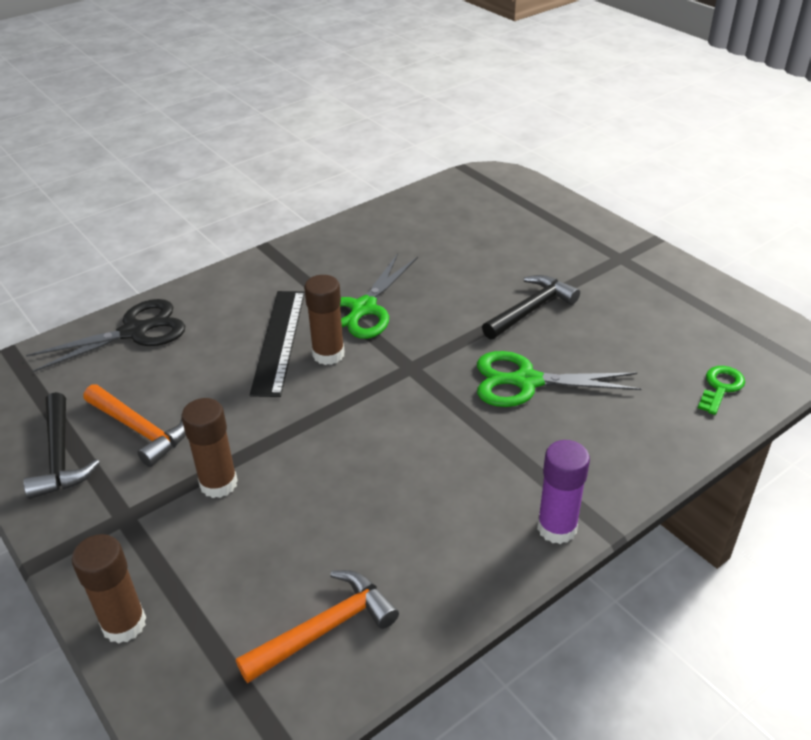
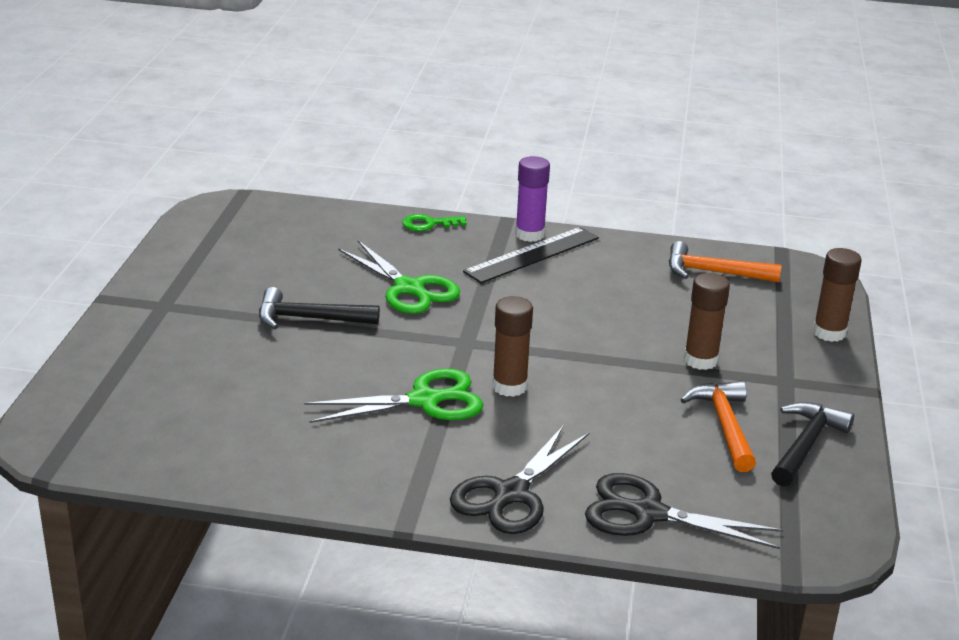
camera: 135 degrees left, 10 degrees down
(230, 291) = (510, 494): none -> black scissors
(279, 341) = (532, 421): black ruler -> black ruler (532, 255)
(720, 387) = (309, 220): green key -> green key (428, 224)

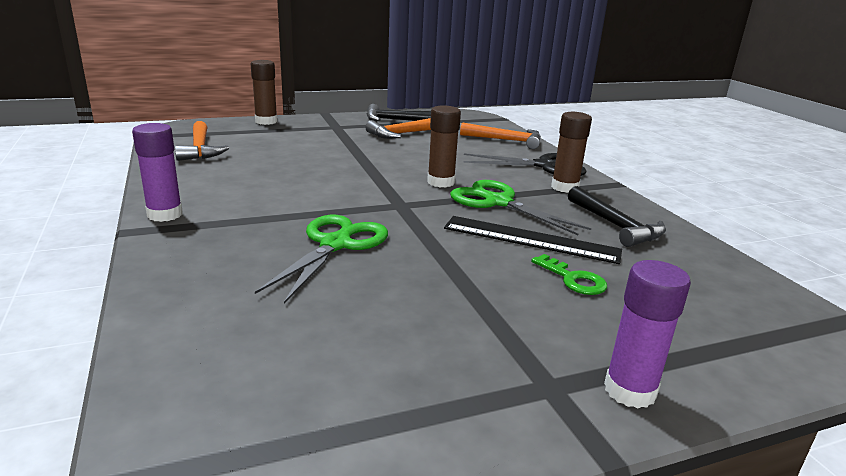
camera: 120 degrees left, 5 degrees down
(126, 327) = (630, 390): none -> purple glue stick
(309, 319) = (451, 276): black hammer -> black hammer (615, 225)
(428, 224) = (165, 269): green key -> green key (573, 279)
(532, 255) = (213, 207): black ruler -> black ruler (531, 239)
(648, 513) = (506, 140): black scissors -> orange hammer
(700, 360) = (337, 143): brown glue stick -> brown glue stick (564, 187)

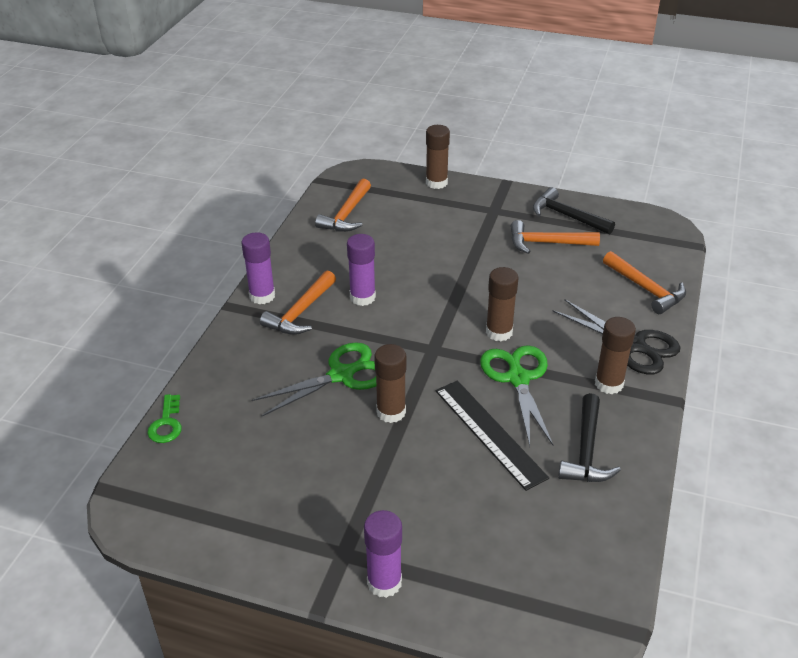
camera: 40 degrees right, 15 degrees up
(228, 214) = (301, 312): none -> orange hammer
(285, 191) = (362, 297): none -> purple glue stick
(424, 254) = (391, 412): none -> brown glue stick
(573, 279) = (468, 486): green key -> green key (166, 424)

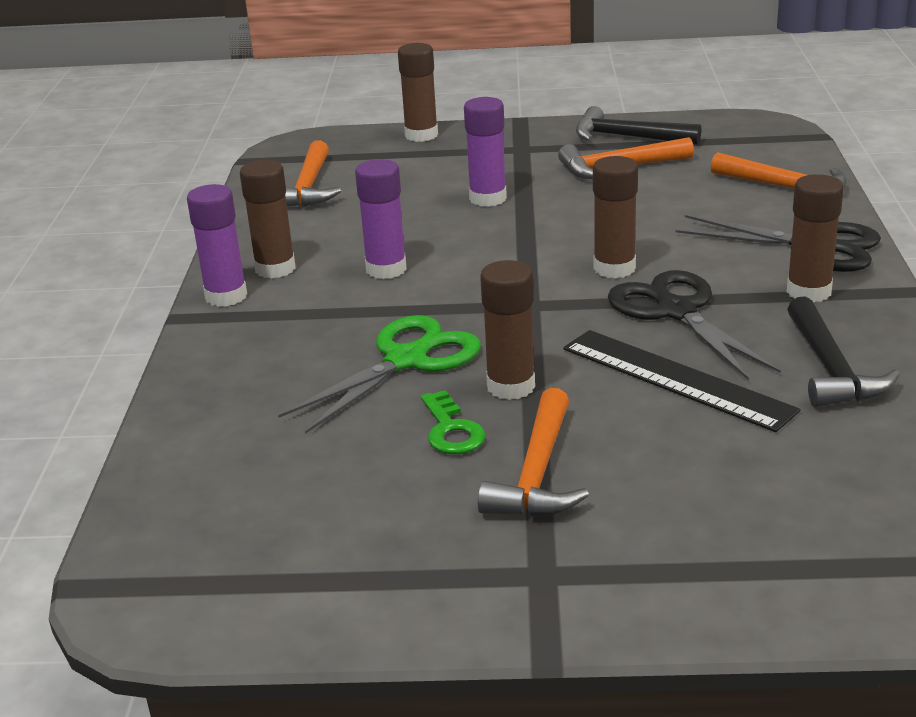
camera: 15 degrees left, 10 degrees down
(166, 424) = (145, 477): green key -> green key (451, 430)
(299, 280) = (275, 269): none -> brown glue stick
(301, 312) = (299, 303): orange hammer -> orange hammer (537, 473)
(384, 582) = (633, 595): purple glue stick -> purple glue stick (488, 198)
(518, 378) = (676, 311): green scissors -> black scissors

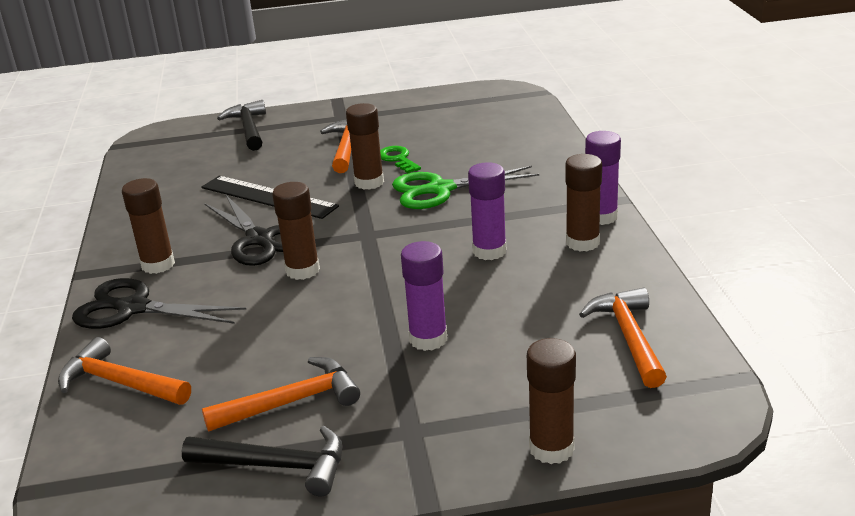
camera: 170 degrees right, 0 degrees up
(407, 360) = (439, 190): green scissors -> green scissors turned 45 degrees clockwise
(830, 368) = (171, 213): black hammer -> black hammer (248, 129)

